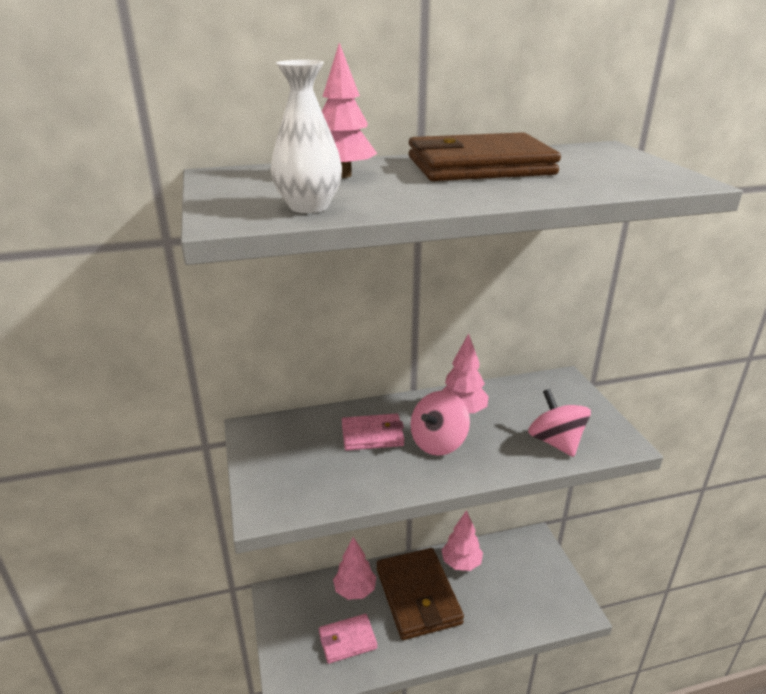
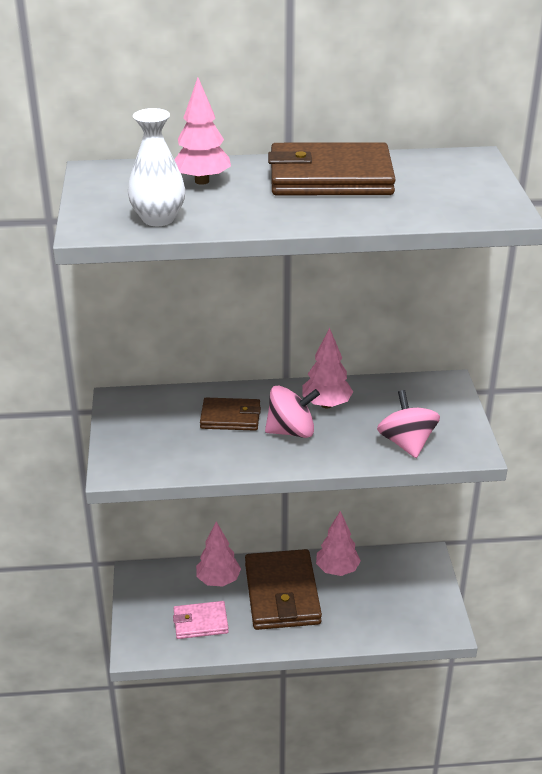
camera: 10 degrees right, 5 degrees up
(372, 435) = (230, 417): pink wallet -> brown wallet
(438, 442) = (291, 431): pink spinning top -> pink spinning top turned 150 degrees counterclockwise

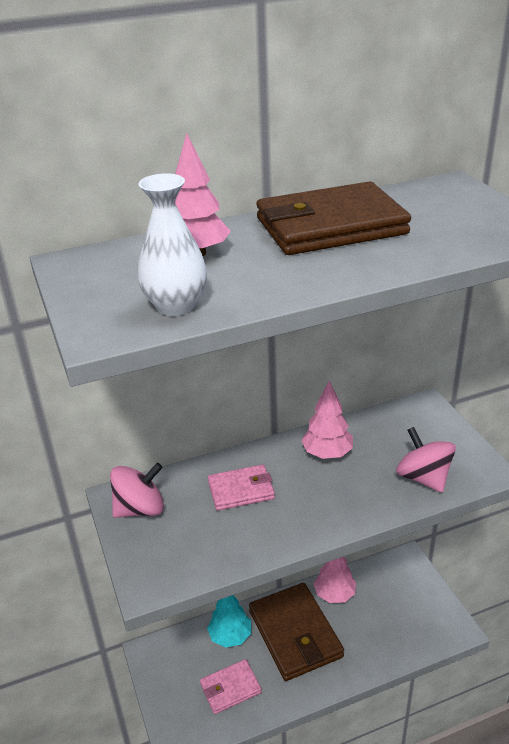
camera: 15 degrees left, 0 degrees up
(218, 580) = (230, 636): pink tree -> turquoise tree
(230, 417) = (241, 490): brown wallet -> pink wallet
(291, 431) = (308, 491): pink spinning top -> pink spinning top (140, 509)

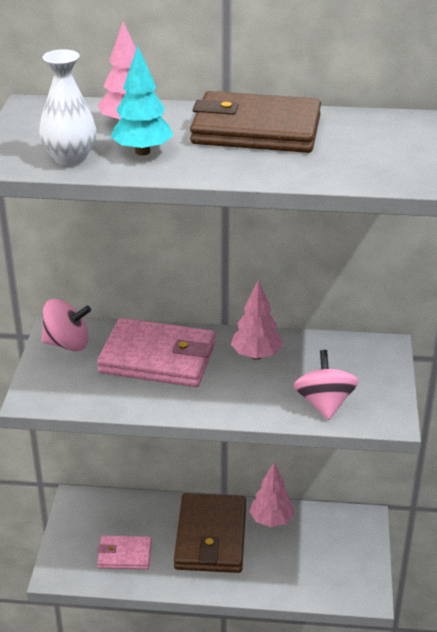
camera: 25 degrees right, 0 degrees up
(230, 636) = (152, 515): turquoise tree -> turquoise tree (142, 152)
(241, 490) = (158, 358): pink wallet -> pink wallet, size x1.82

